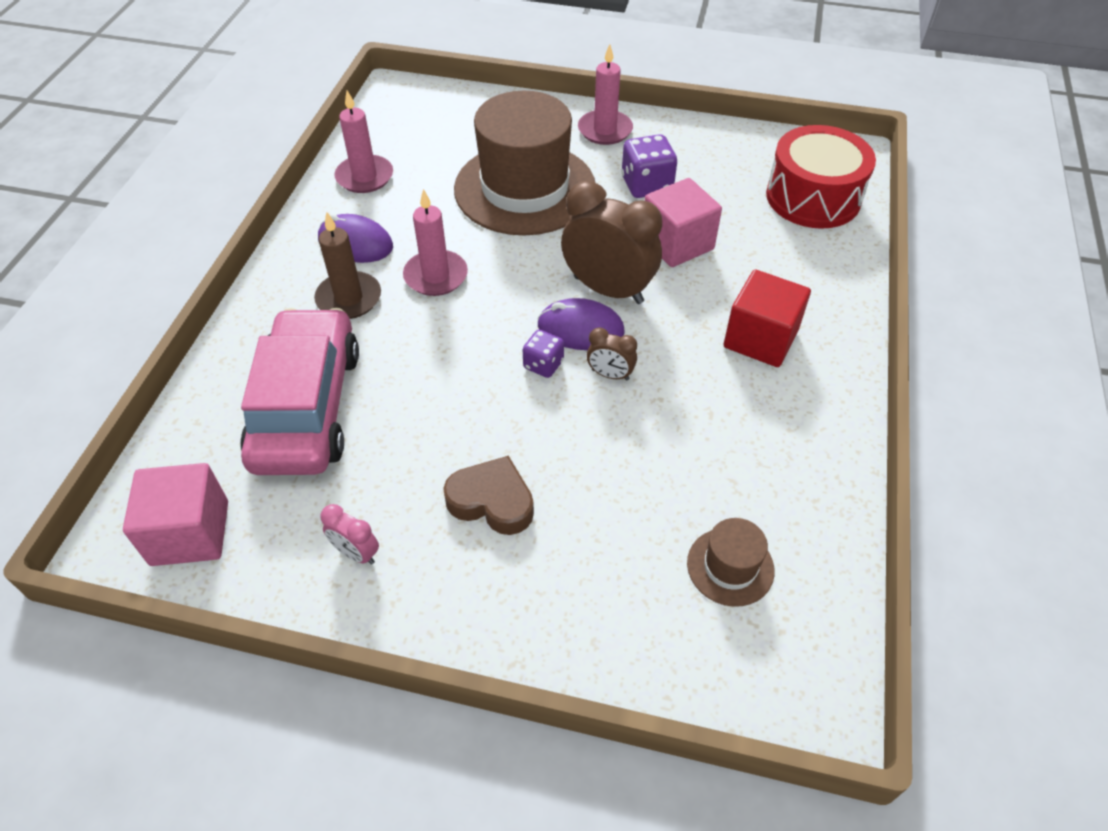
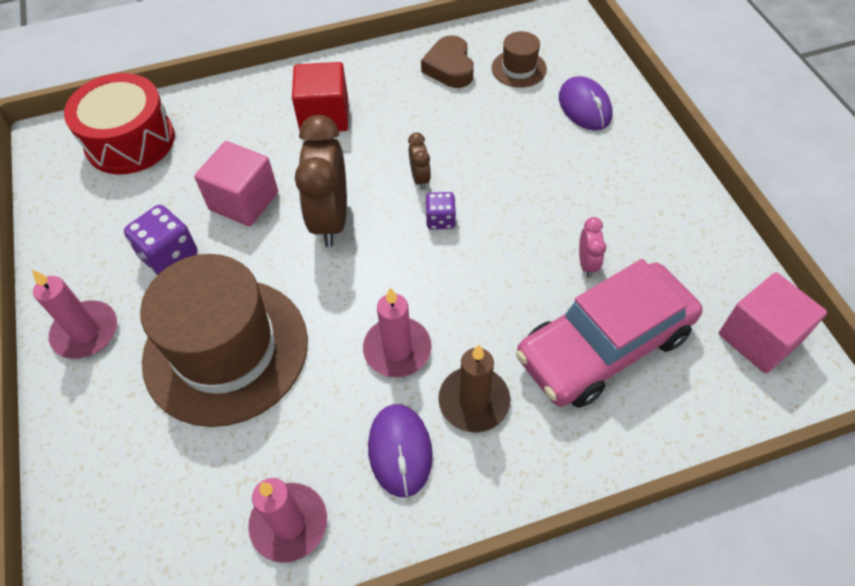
camera: 120 degrees left, 5 degrees up
(356, 553) = (675, 233): pink clock -> pink clock (587, 263)
(492, 501) = (575, 187): brown heart -> brown heart (449, 67)
(580, 329) = (387, 216): purple mouse -> purple mouse (584, 107)

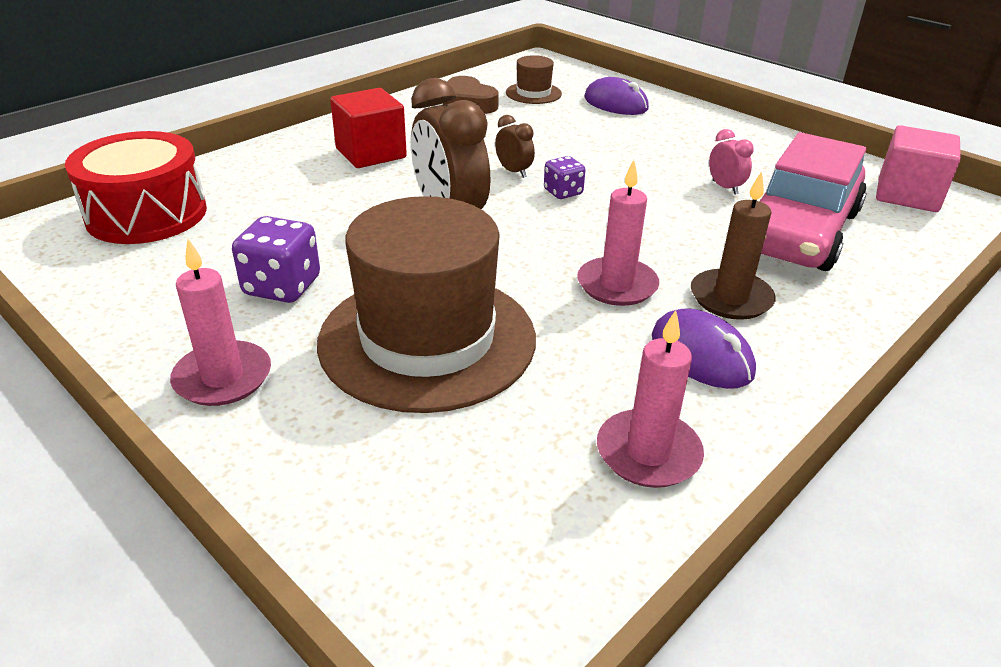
camera: 30 degrees left, 20 degrees down
(244, 201) = (336, 226): pink cube -> none

